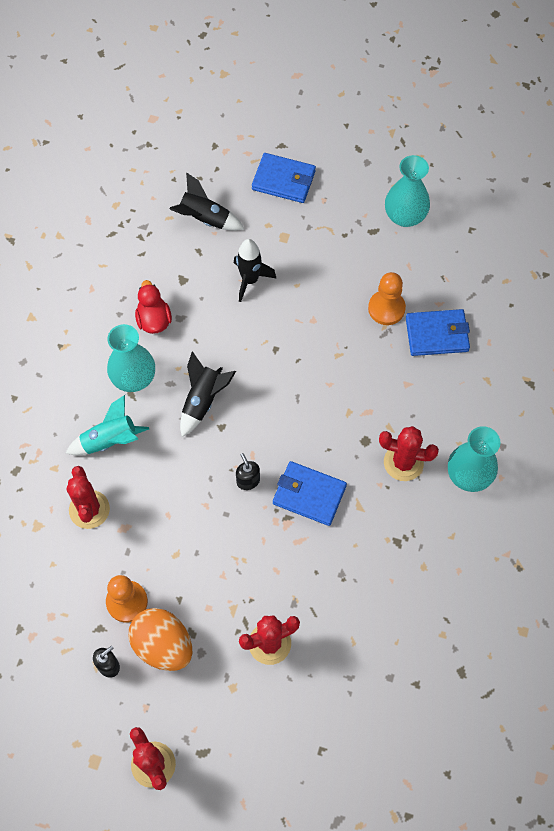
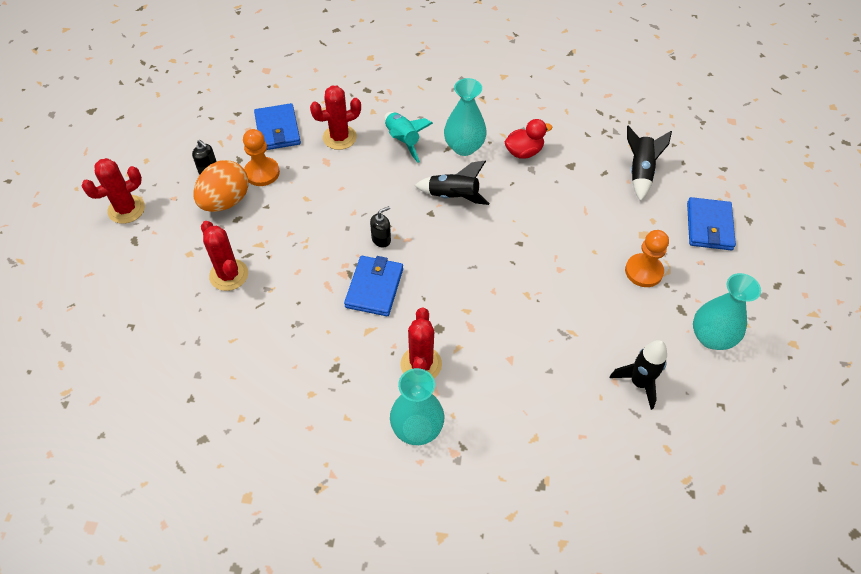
camera: 80 degrees right, 10 degrees down
(250, 280) = (587, 214): black rocket -> black rocket (639, 383)
(386, 308) = (592, 331): orange pawn -> orange pawn (643, 271)
(437, 334) = (576, 382): blue wallet -> blue wallet (277, 130)

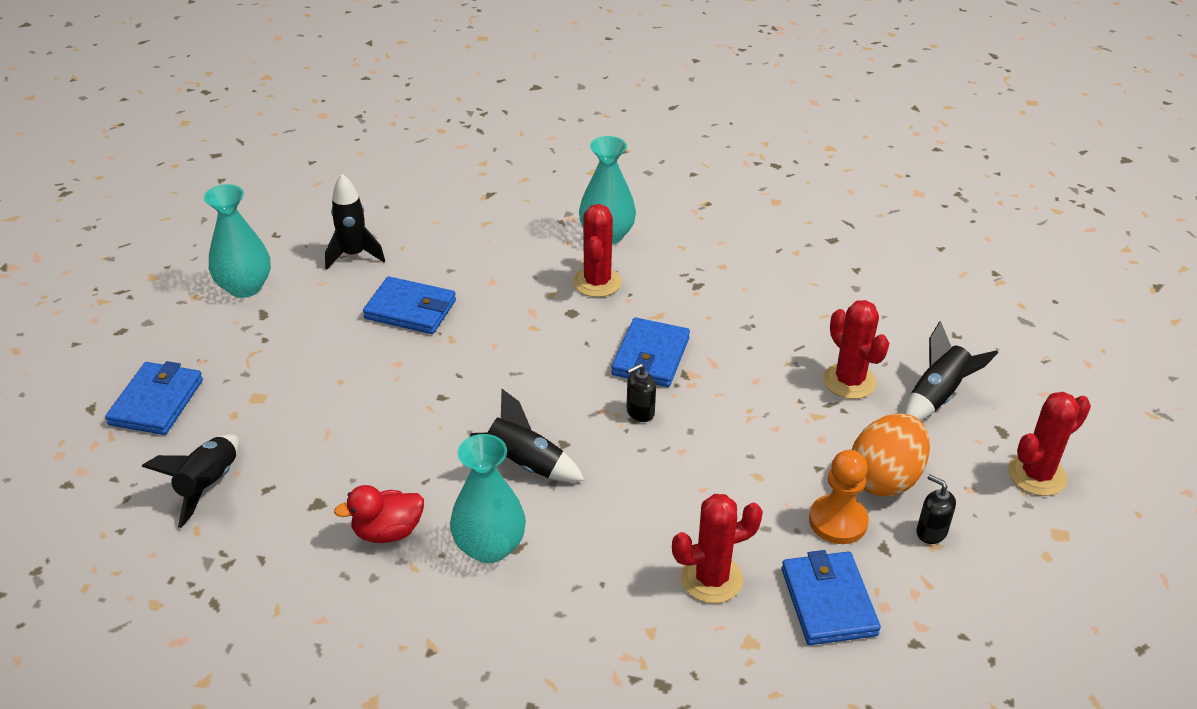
camera: 175 degrees left, 15 degrees down
(168, 266) = (937, 396): none -> black rocket
(402, 141) = (597, 565): turquoise rocket -> none
(568, 322) = (410, 310): none -> blue wallet
(643, 271) = (286, 354): orange pawn -> none

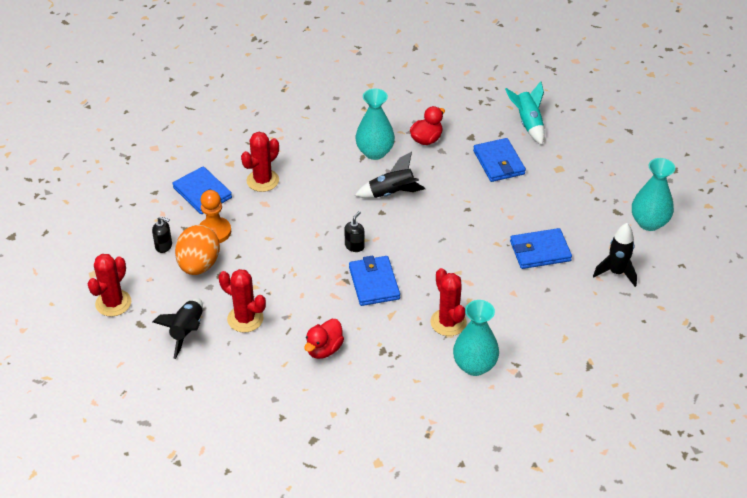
camera: 150 degrees right, 5 degrees up
(157, 402) = (603, 145): blue wallet -> blue wallet (498, 162)
(208, 486) = (528, 123): black rocket -> turquoise rocket
(766, 311) = (324, 349): none -> red duck

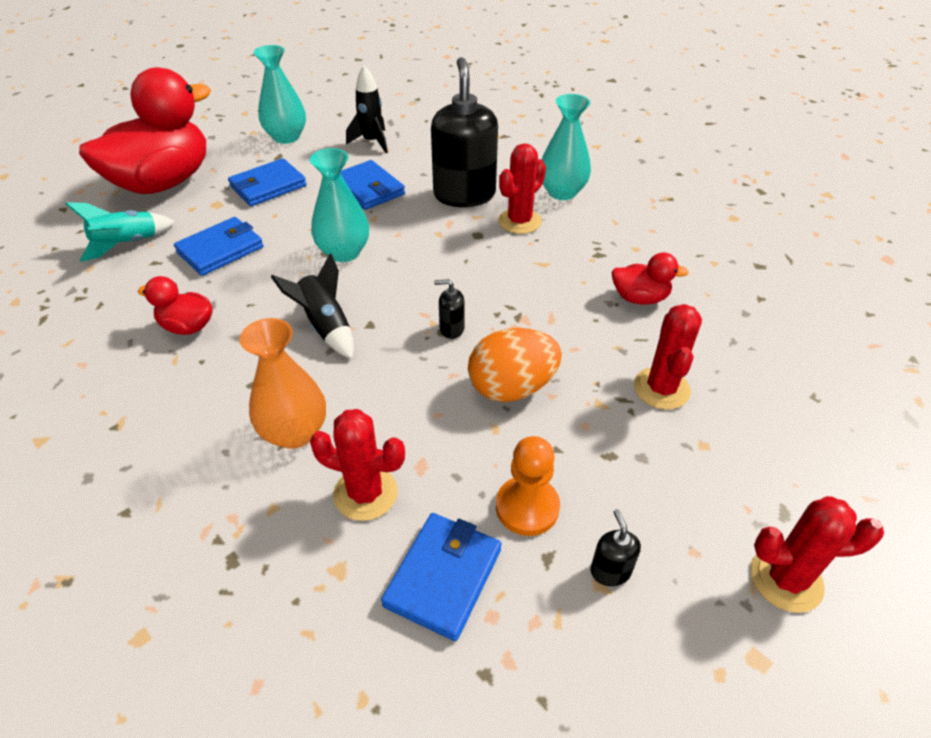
camera: 115 degrees left, 0 degrees up
(187, 331) = (740, 444): black rocket -> none
(199, 265) = (612, 493): orange egg -> orange egg (512, 388)
(317, 165) = (295, 432): none -> orange vase
(374, 283) = (504, 291): blue wallet -> blue wallet (268, 186)
(375, 152) = (236, 373): turquoise vase -> turquoise vase (344, 252)
(502, 303) = (464, 195): none -> black soap dispenser
(603, 146) = (163, 183): none -> red duck

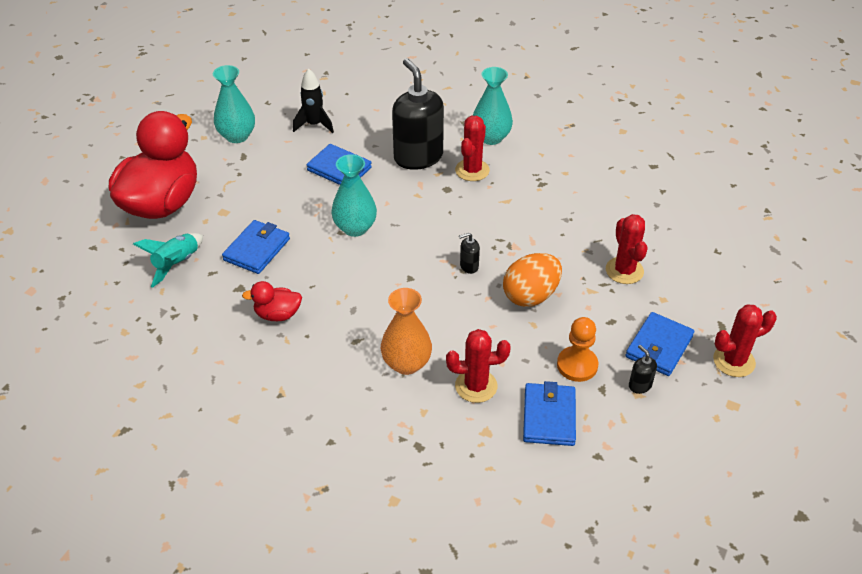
camera: 20 degrees left, 0 degrees up
(268, 186) = (255, 186): blue wallet -> blue wallet (659, 346)
(325, 326) = (379, 287): black rocket -> none
(639, 298) = (584, 211): red duck -> none

